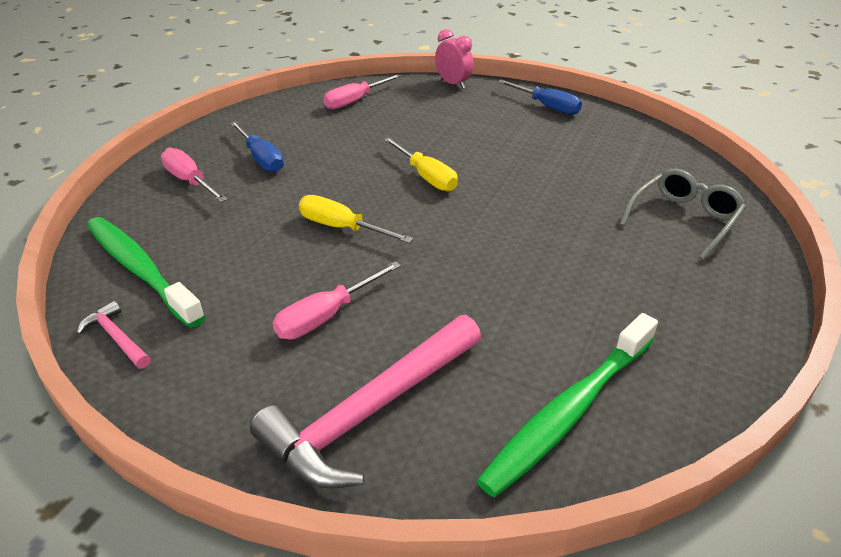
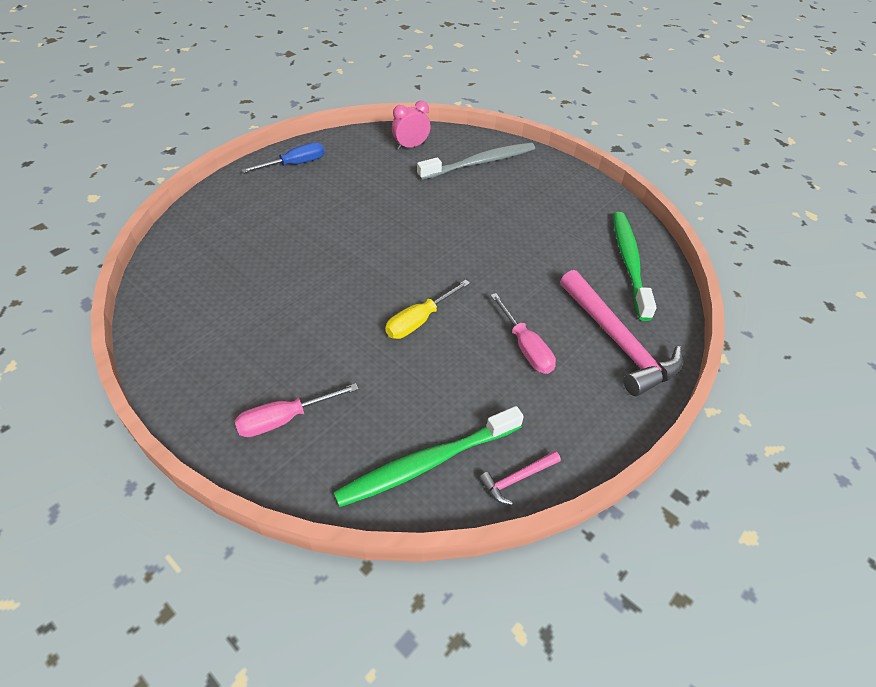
camera: 75 degrees left, 10 degrees up
(261, 159) = (271, 358): blue screwdriver -> none
(355, 101) = (194, 271): pink screwdriver -> none
(426, 176) = (367, 257): yellow screwdriver -> none
(453, 84) = (209, 200): pink clock -> pink clock (411, 146)
(569, 411) = (629, 263): green toothbrush -> green toothbrush turned 150 degrees counterclockwise
(683, 220) = (480, 163): grey glasses -> grey toothbrush

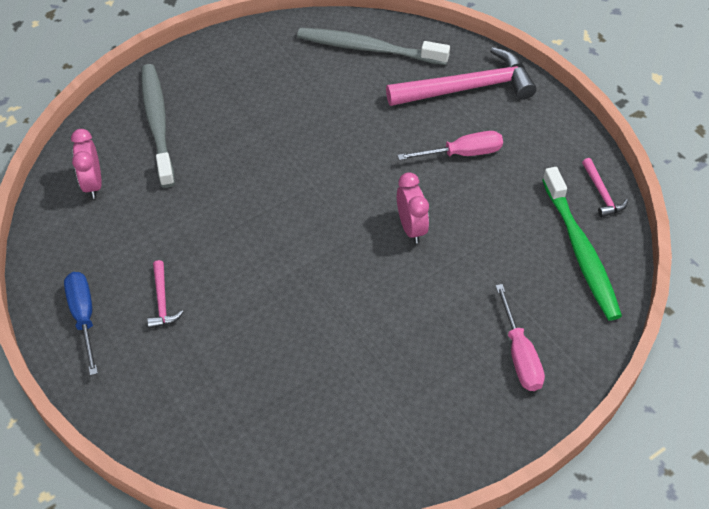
camera: 75 degrees left, 5 degrees up
(313, 194) = (162, 301): none -> pink hammer
(419, 320) = (411, 228): yellow screwdriver -> pink clock
(629, 263) = (368, 48): green toothbrush -> grey toothbrush

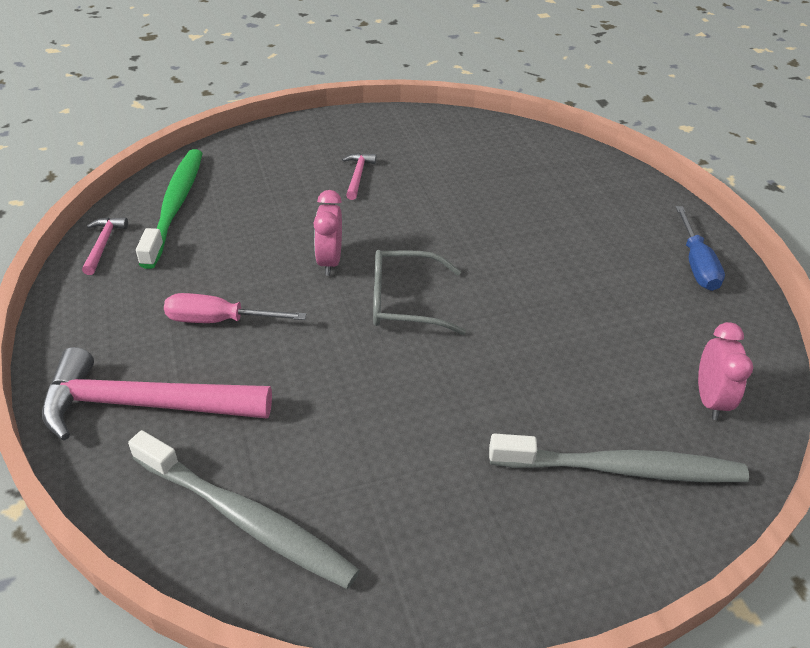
camera: 165 degrees left, 10 degrees down
(157, 123) = (622, 469): grey toothbrush -> grey toothbrush turned 90 degrees counterclockwise
(162, 301) = (614, 259): pink hammer -> pink hammer (358, 176)
(333, 206) = (405, 302): none -> grey glasses
(519, 354) = (293, 156): pink screwdriver -> none

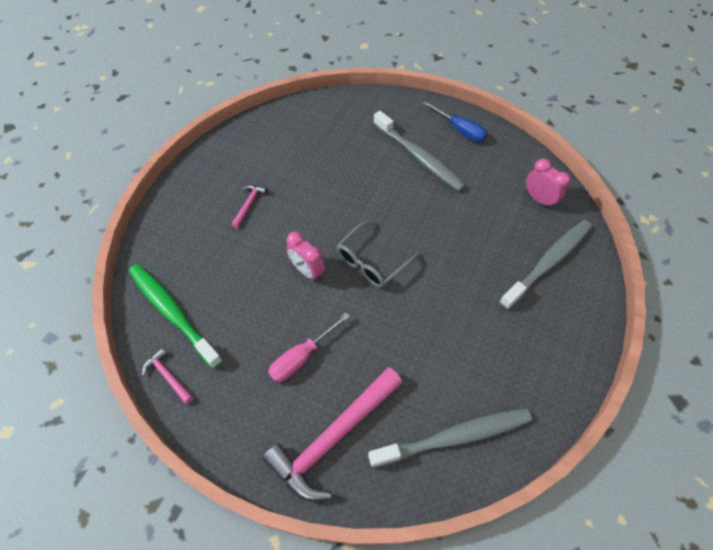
camera: 45 degrees left, 15 degrees up
(358, 176) = (249, 204): pink hammer -> pink hammer turned 60 degrees clockwise
(601, 254) = (419, 157): none -> grey toothbrush

